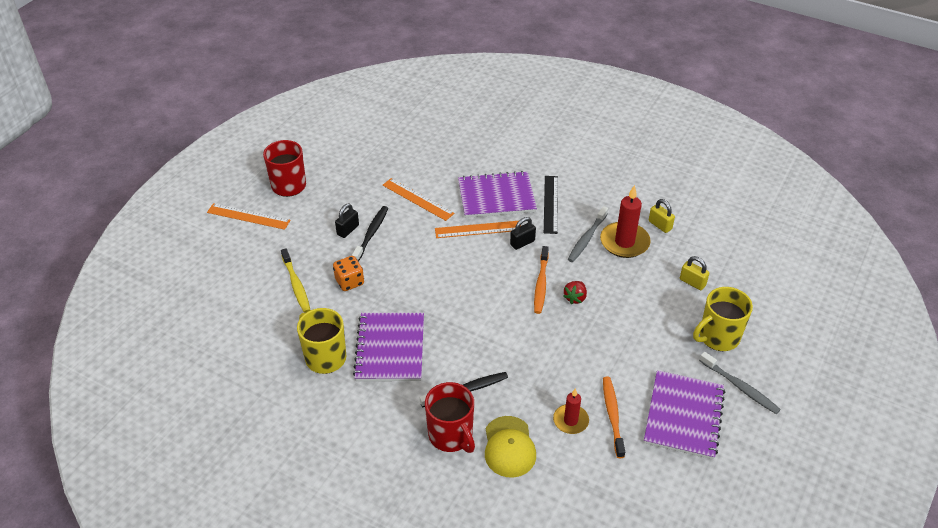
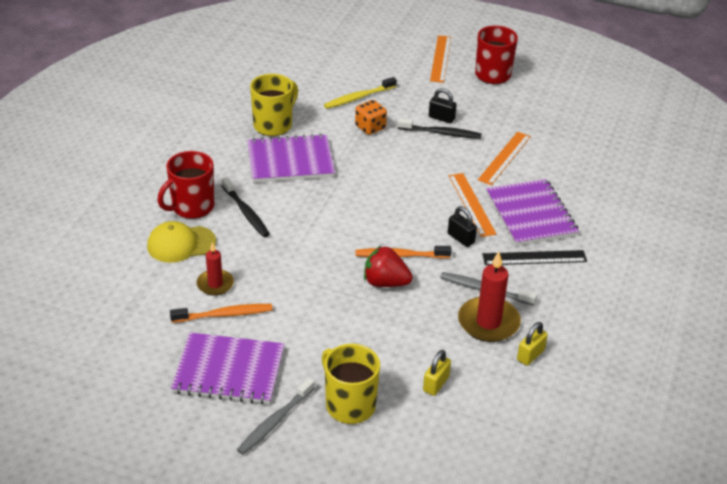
camera: 80 degrees right, 5 degrees down
(575, 298) = (385, 282): red strawberry -> red strawberry, size x1.55

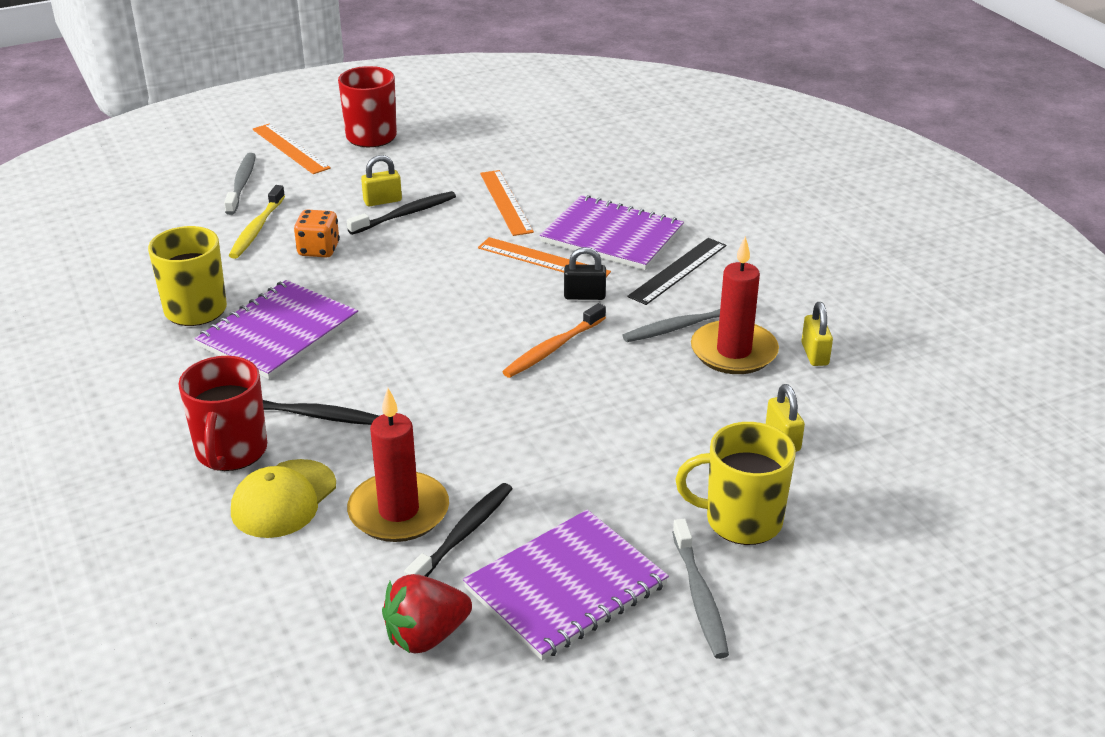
camera: 45 degrees left, 5 degrees down
(215, 284) = (399, 511): red candle -> red candle, size x1.64
(224, 315) = (463, 534): orange toothbrush -> black toothbrush
(385, 282) = (581, 383): red strawberry -> red strawberry (426, 636)
(387, 67) = (242, 184): none -> grey toothbrush
(441, 118) = (382, 201): black padlock -> yellow padlock

